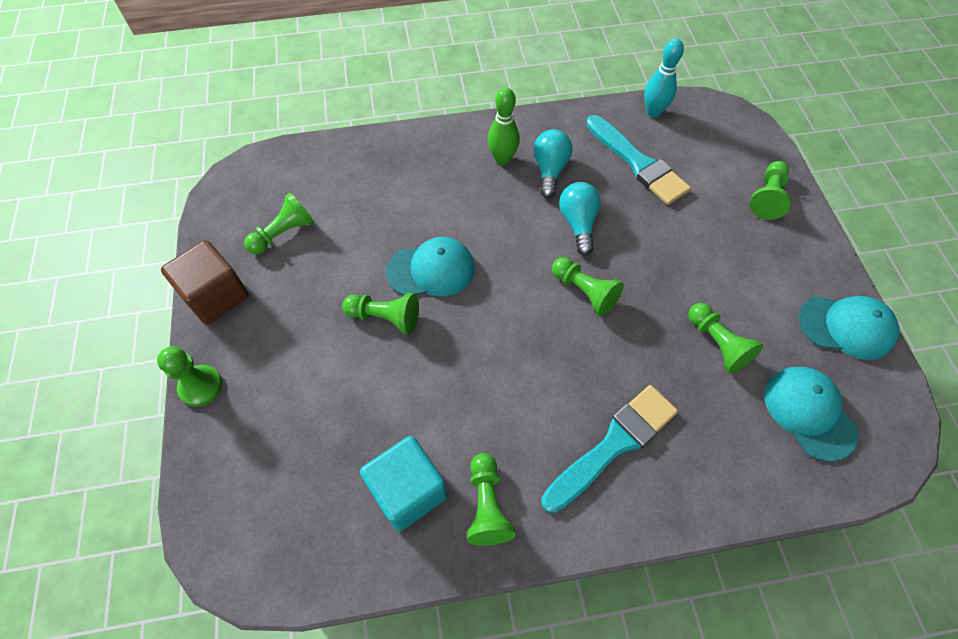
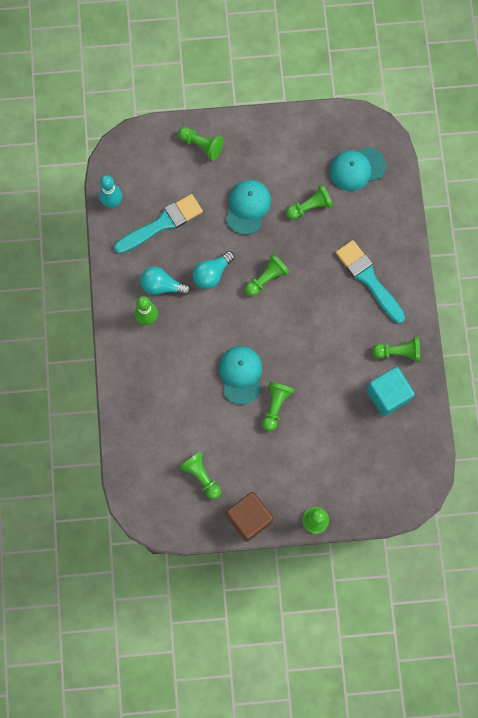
camera: 85 degrees left, 15 degrees up
(578, 224) = (212, 274): turquoise light bulb -> turquoise light bulb turned 45 degrees counterclockwise
(846, 327) = (304, 129): turquoise cap -> turquoise cap (248, 207)

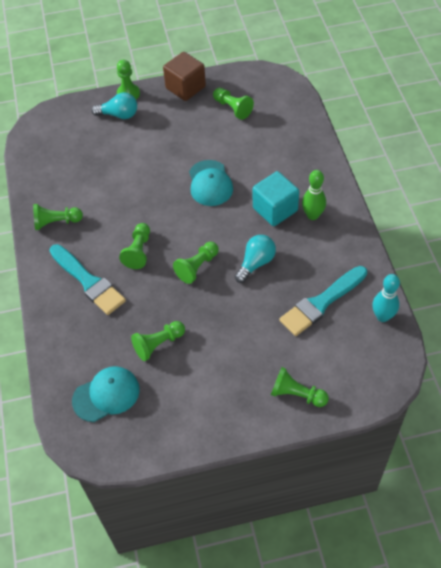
camera: 175 degrees right, 20 degrees down
(162, 286) = (305, 245): turquoise light bulb -> turquoise light bulb (119, 115)
(248, 207) = (229, 334): turquoise cap -> none
(275, 406) = (173, 165): green pawn -> green pawn (138, 251)
(388, 395) = (66, 187): turquoise cube -> turquoise cube (275, 209)

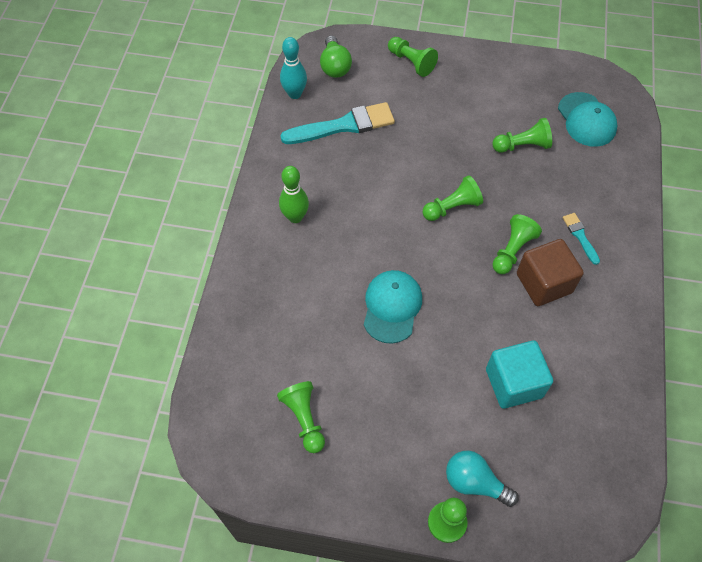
camera: 160 degrees left, 5 degrees up
(56, 222) = (605, 329): green pawn -> none
(88, 281) = (580, 236): turquoise brush -> turquoise brush, size x0.49
(106, 395) = (586, 120): turquoise cap -> turquoise cap turned 105 degrees counterclockwise
(185, 87) = (354, 494): brown cube -> brown cube (544, 283)
(256, 263) = (387, 188): turquoise light bulb -> none
(275, 209) = (332, 241): turquoise cube -> turquoise cube (514, 383)
(366, 360) = (335, 66): none -> green light bulb

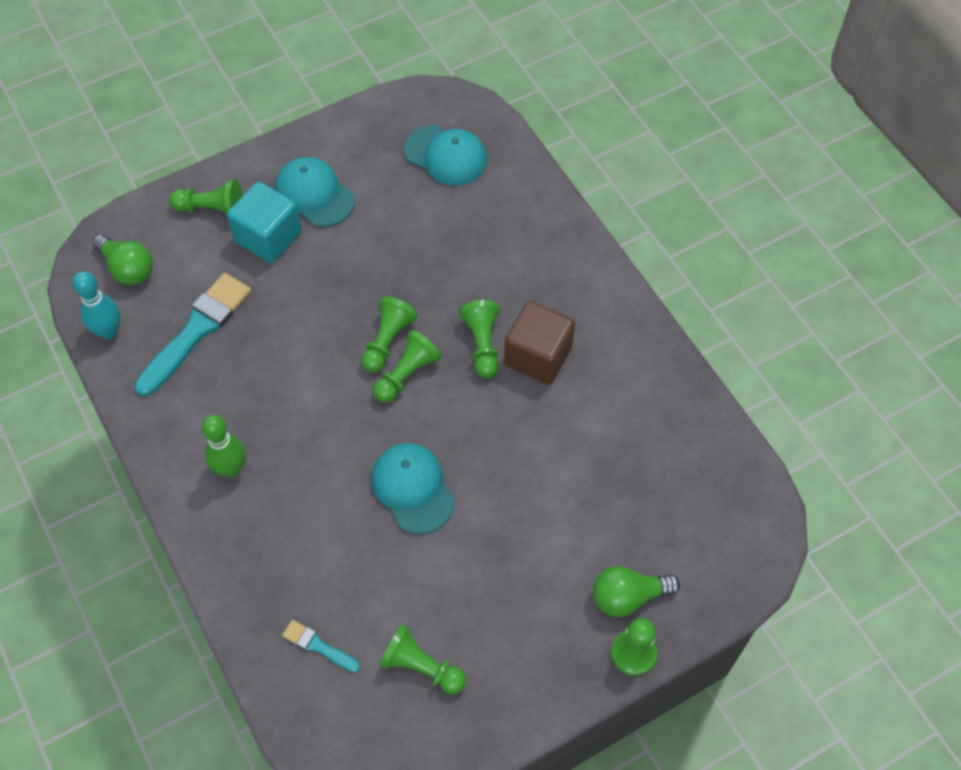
camera: 40 degrees left, 0 degrees up
(474, 482) = (628, 596): turquoise light bulb -> green light bulb
(481, 92) = (314, 194): none -> turquoise cap
(514, 383) = (588, 475): turquoise cube -> turquoise cube (268, 237)
(522, 145) = (404, 226): green pawn -> green pawn (407, 374)
(580, 236) = (534, 284): turquoise brush -> turquoise brush (318, 646)

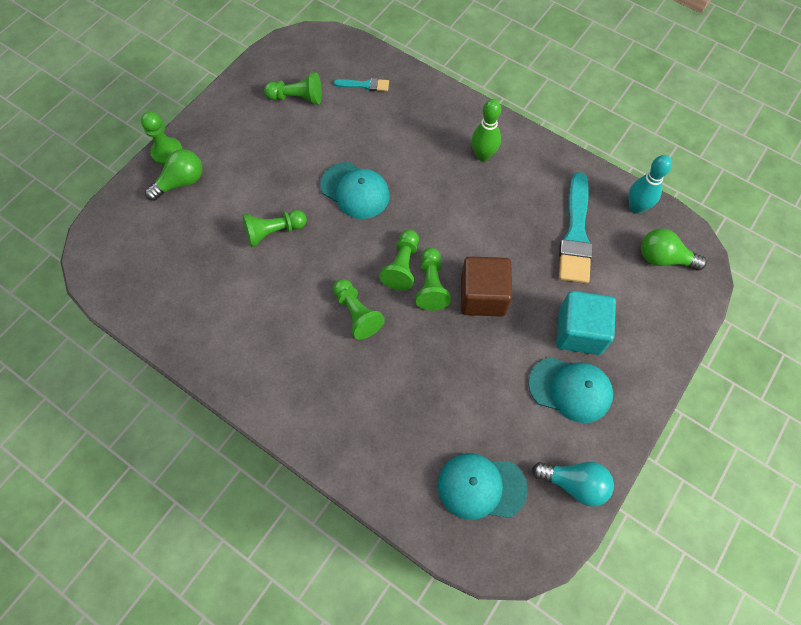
camera: 155 degrees right, 5 degrees up
(211, 209) = (643, 337): green pawn -> green pawn (274, 232)
(364, 128) = (574, 483): none -> turquoise light bulb
(538, 356) = (309, 322): brown cube -> brown cube (483, 296)

